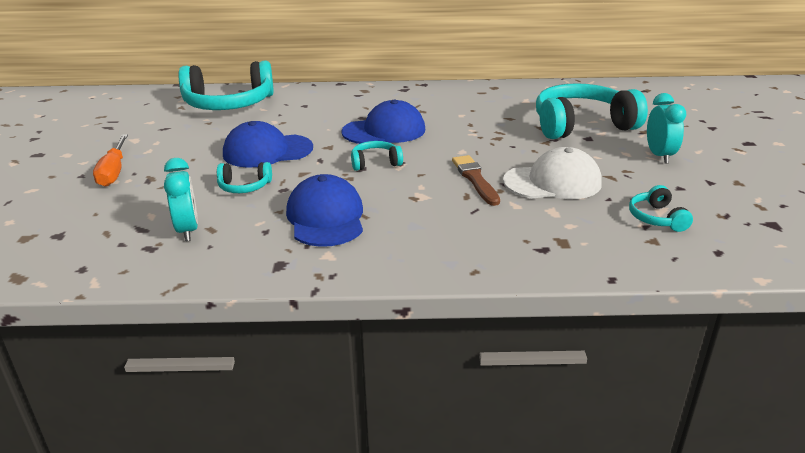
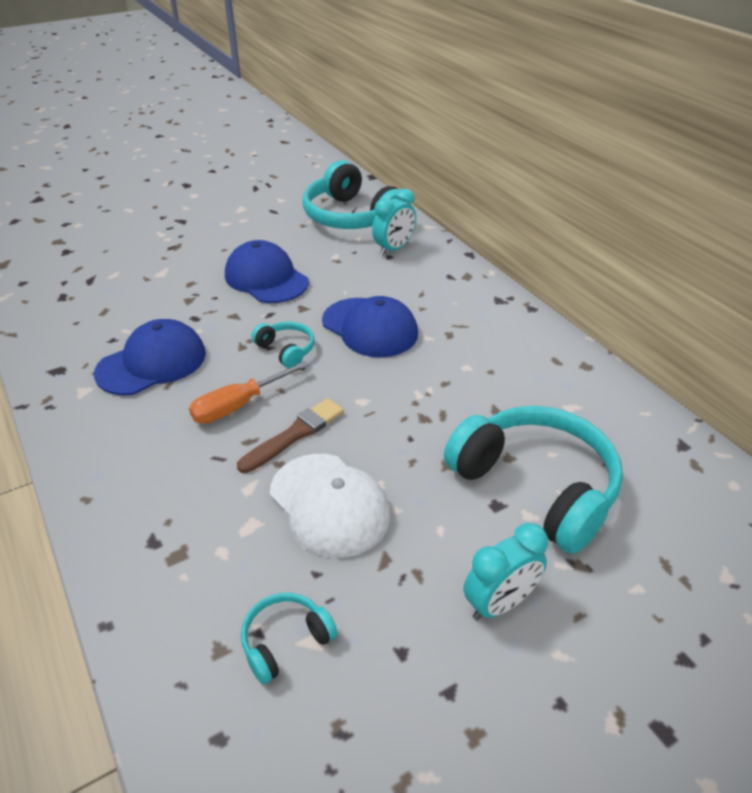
camera: 60 degrees right, 10 degrees up
(114, 172) = (176, 226): orange screwdriver -> orange screwdriver (239, 405)
(188, 230) = (97, 301): turquoise clock -> turquoise clock (394, 249)
(244, 186) = (187, 296): turquoise headphones -> none

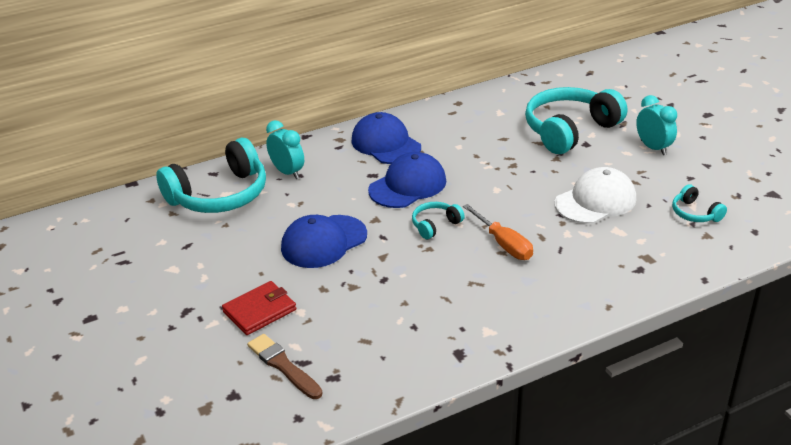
camera: 85 degrees left, 5 degrees down
(152, 363) = (450, 296): blue cap -> blue cap (386, 144)
(168, 253) = (260, 311): none -> red wallet
(294, 434) = (533, 217): brown brush -> brown brush (283, 366)

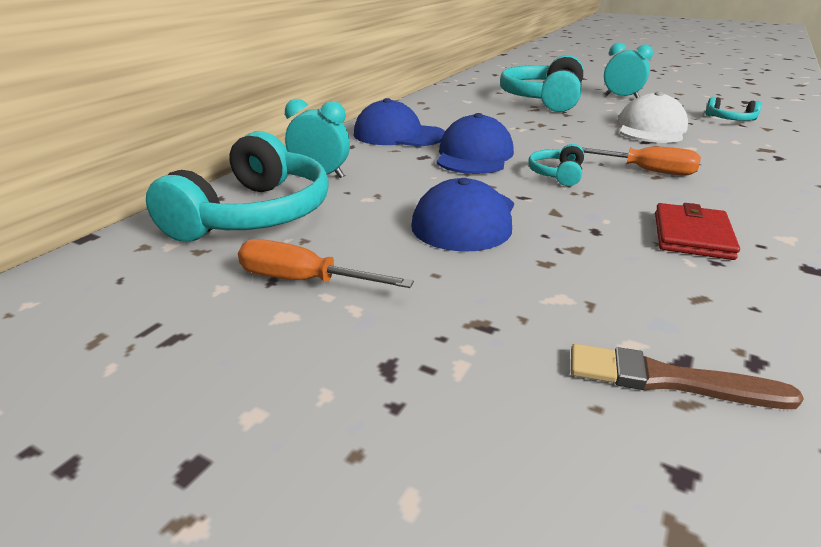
camera: 35 degrees left, 5 degrees down
(199, 252) = (304, 281): none -> orange screwdriver
(260, 311) = (507, 319): red wallet -> red wallet (692, 235)

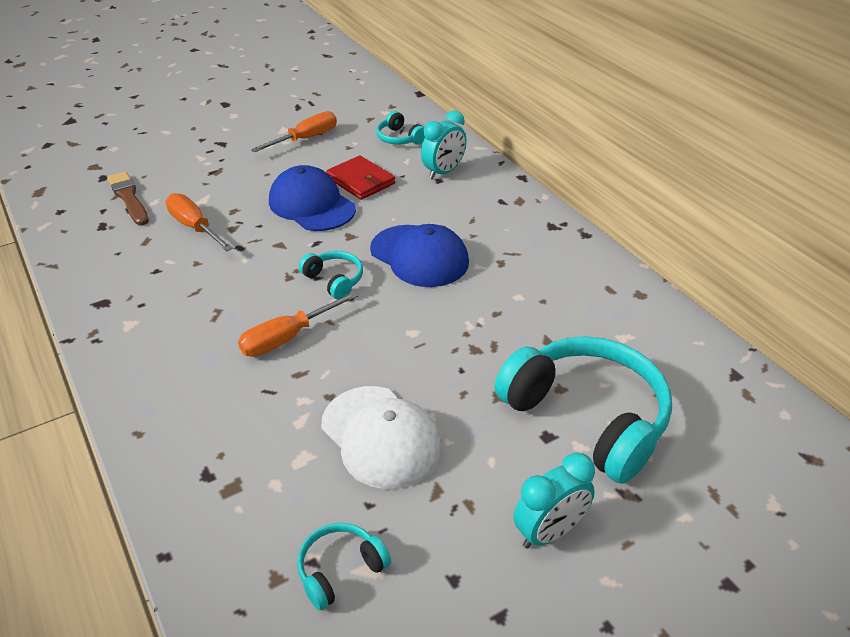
camera: 120 degrees right, 10 degrees up
(254, 214) = (399, 138): turquoise headphones -> turquoise headphones, size x0.46
(398, 135) = (514, 235): blue cap -> none
(617, 274) = (194, 227): none -> orange screwdriver
(668, 380) = (129, 198): brown brush -> brown brush turned 75 degrees counterclockwise
(692, 235) = (185, 283): red wallet -> red wallet (360, 181)

